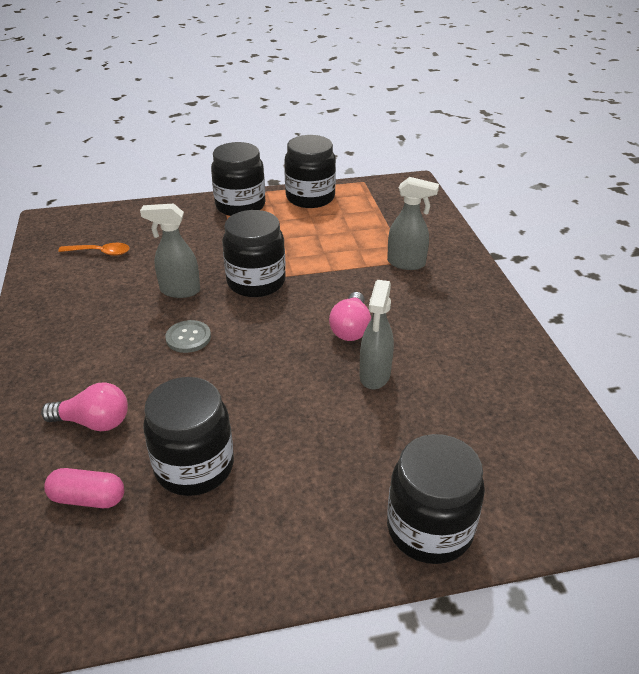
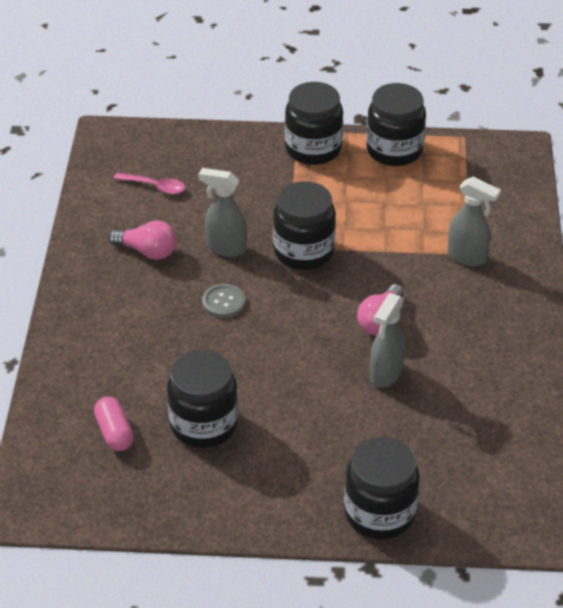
camera: 15 degrees right, 5 degrees up
(88, 498) = (114, 432): pink capsule -> pink capsule turned 45 degrees clockwise
(94, 422) = (127, 369): pink light bulb -> pink light bulb (148, 251)
(100, 252) = (155, 186): orange spoon -> pink spoon

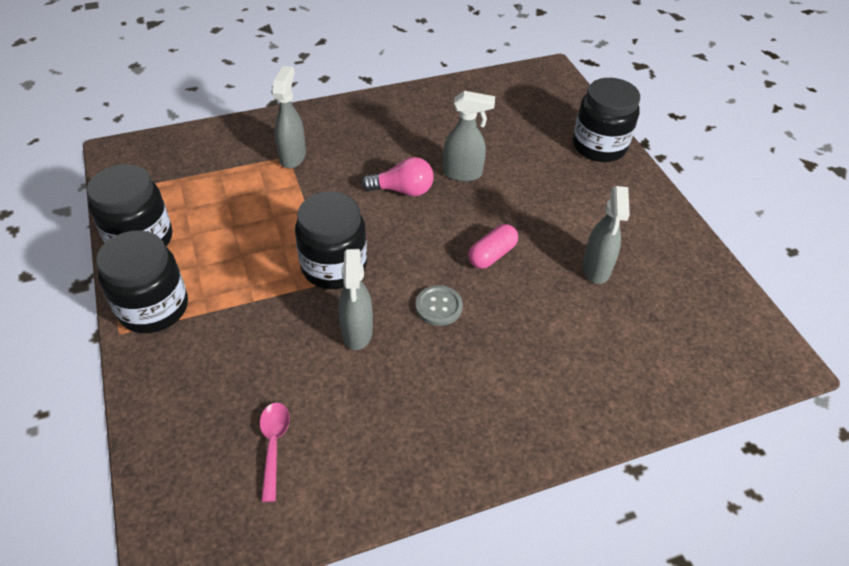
camera: 115 degrees left, 5 degrees up
(114, 432) = (653, 330): pink capsule -> pink capsule (492, 255)
(148, 251) = (395, 404): pink light bulb -> none
(204, 424) = (596, 269): black jar -> grey spray bottle

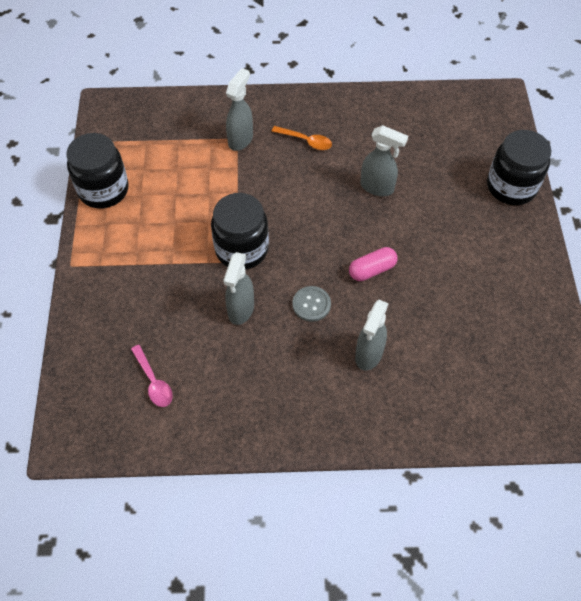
camera: 20 degrees right, 10 degrees up
(153, 308) = (99, 251): black jar -> none
(273, 445) = (153, 381): pink spoon -> pink spoon turned 135 degrees clockwise
(367, 145) = (306, 141): none -> orange spoon
(403, 190) = (320, 192): pink light bulb -> none
(596, 269) = (454, 304): grey spray bottle -> grey spray bottle (368, 355)

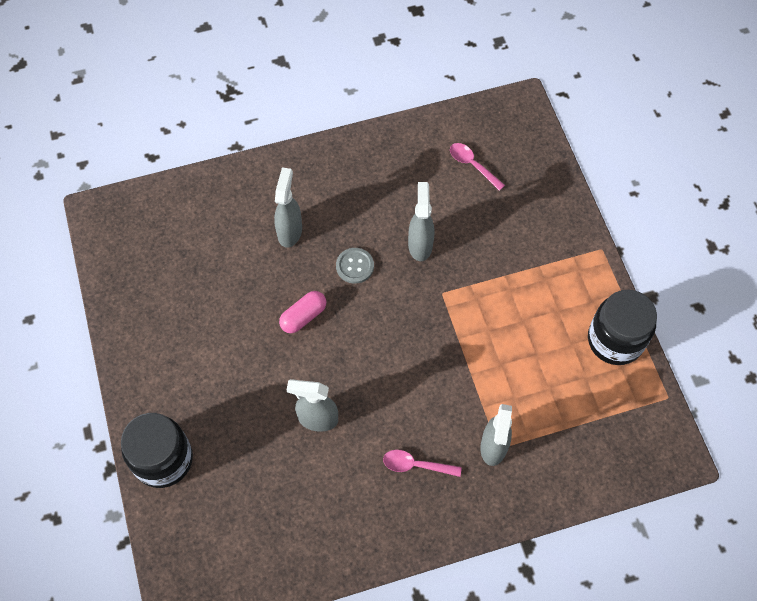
camera: 165 degrees right, 5 degrees up
(241, 249) = (441, 307): black jar -> none
(306, 141) = (416, 465): orange spoon -> pink spoon

